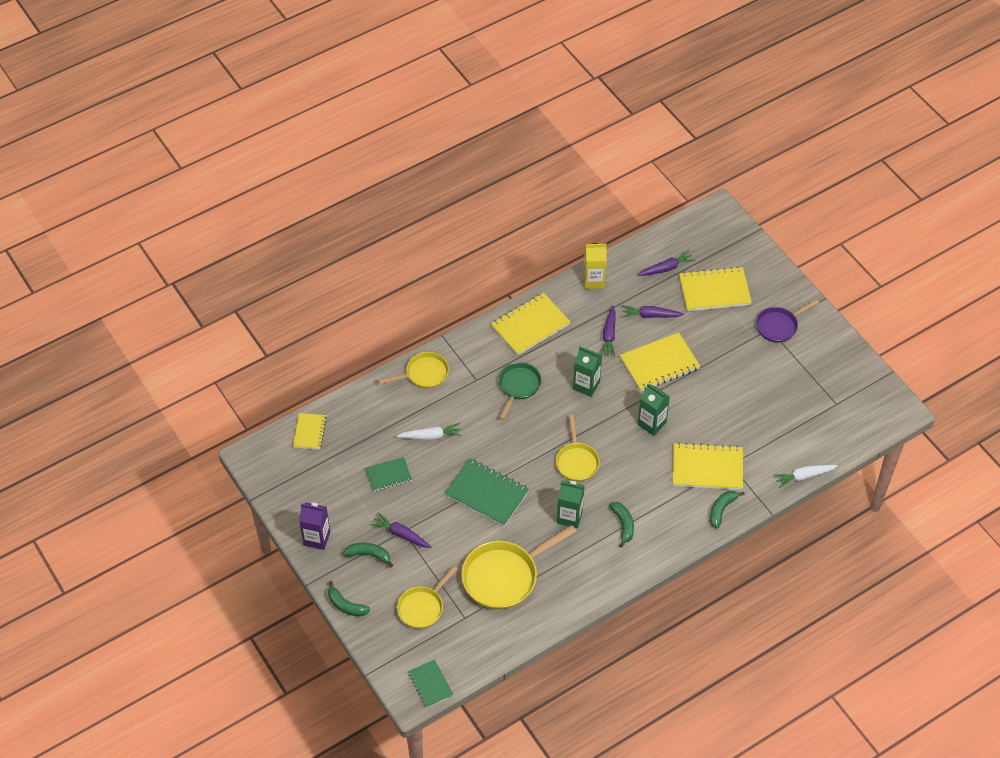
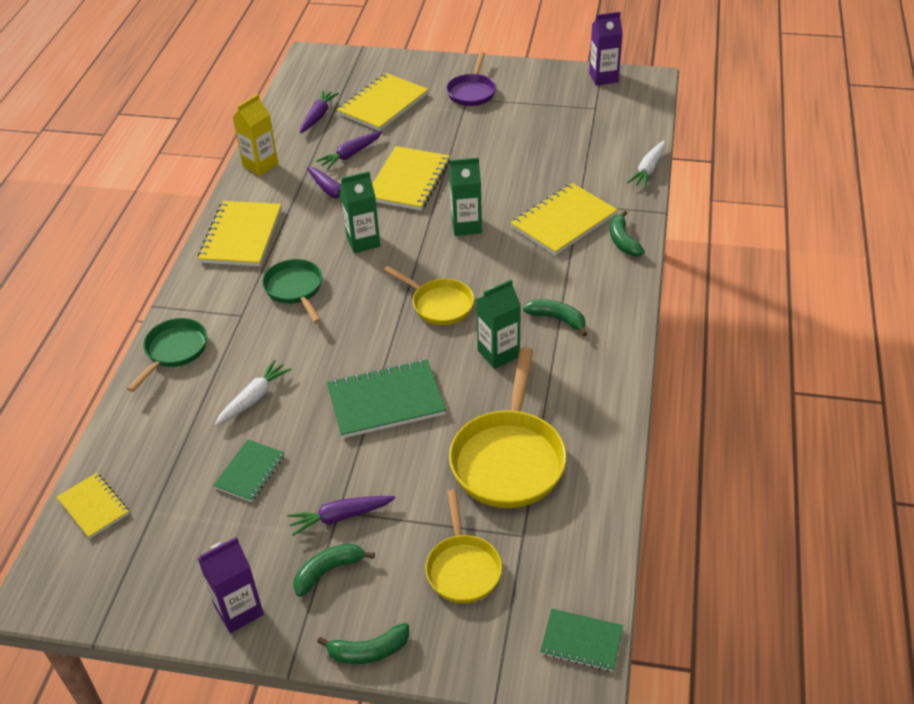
camera: 45 degrees left, 10 degrees down
(424, 374) = (174, 351): yellow pan -> green pan
(875, 384) = (603, 77): none -> purple carton

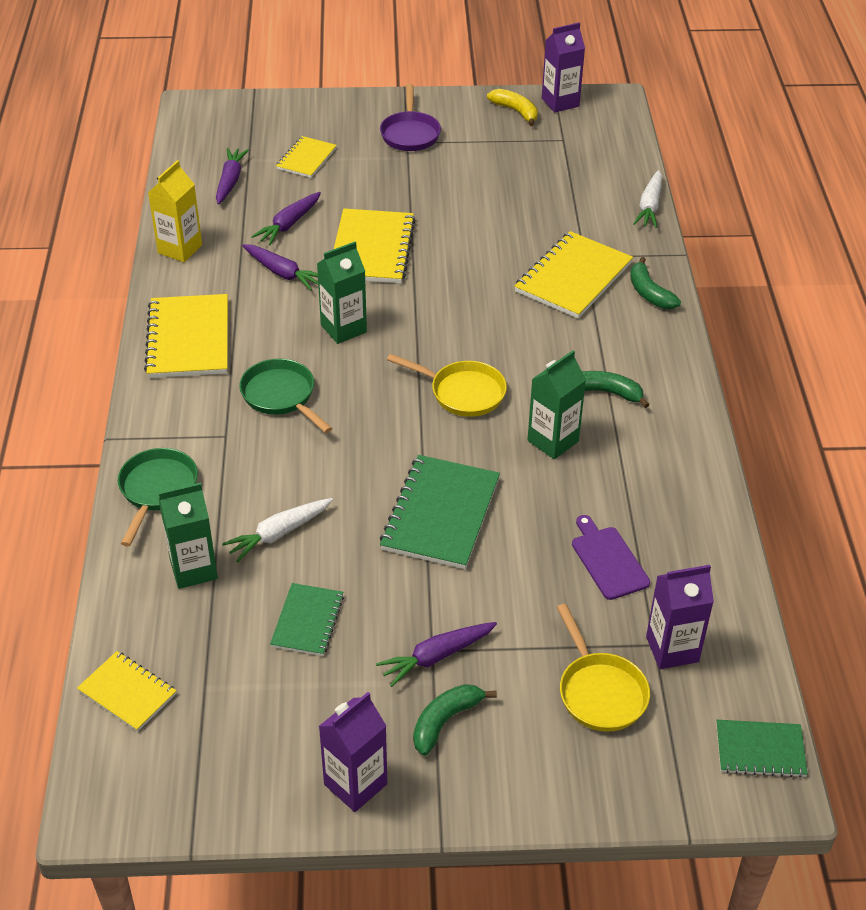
camera: 15 degrees left, 0 degrees up
(253, 398) = (279, 534): white carrot -> white carrot turned 150 degrees counterclockwise
(369, 651) = (526, 803): green banana -> none
(383, 104) = (306, 159): yellow notebook -> yellow notebook, size x0.58
(386, 401) = (441, 514): green notebook -> green notebook turned 45 degrees counterclockwise
(466, 226) = (461, 296): green carton -> green carton (193, 569)
(509, 459) = (608, 560): yellow pan -> purple cutting board
(536, 542) = (672, 649): none -> purple carton
(564, 82) = (516, 111): none -> yellow banana

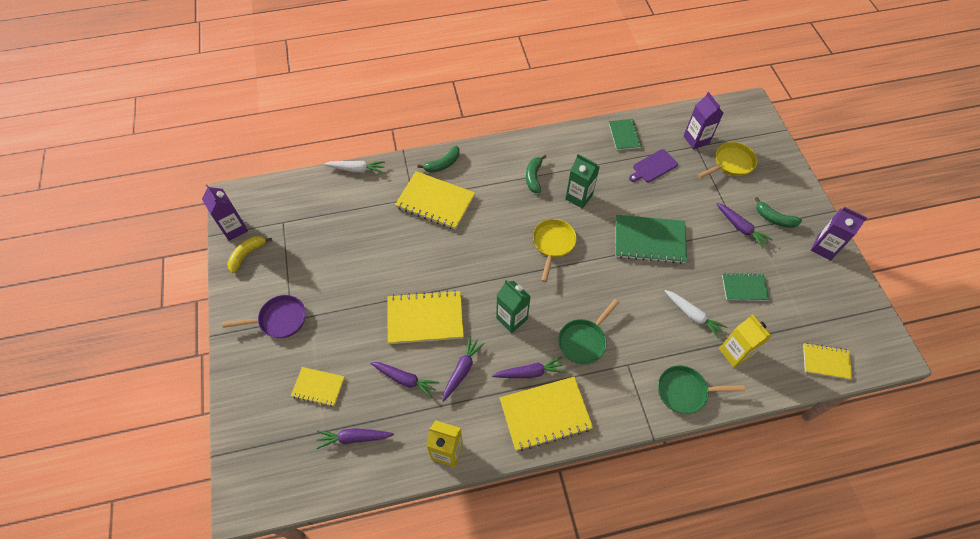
camera: 100 degrees left, 15 degrees up
(127, 692) = (826, 362): yellow notebook -> yellow notebook turned 75 degrees clockwise
(193, 569) = (734, 353): green carton -> yellow carton
(254, 333) = (529, 372): none -> purple carrot
(760, 750) = (735, 109): green notebook -> green notebook (624, 135)

